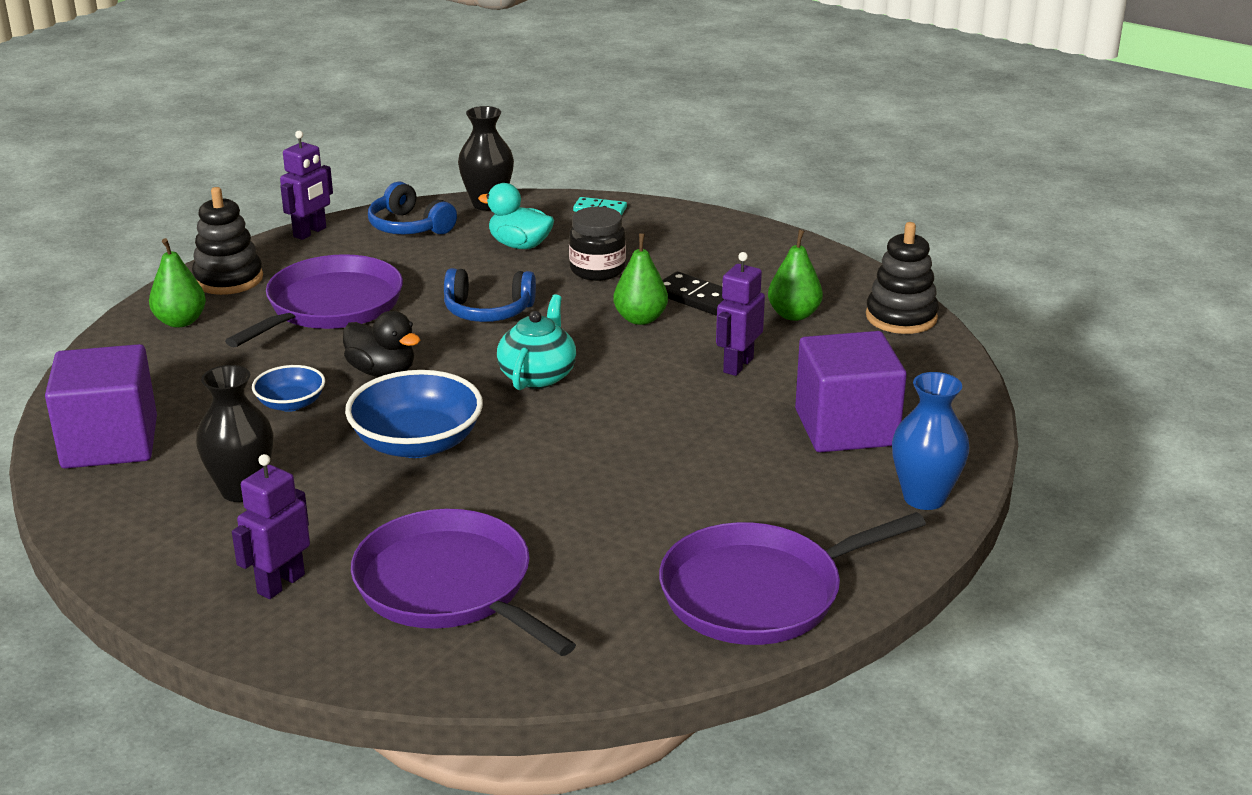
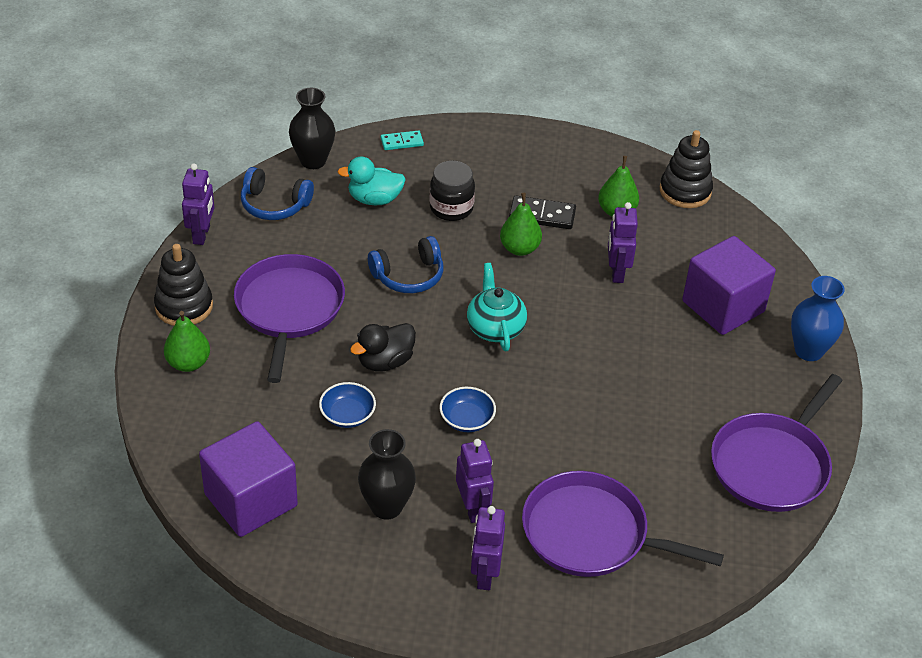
camera: 30 degrees left, 15 degrees up
(335, 520) = (472, 508): none -> purple robot
(382, 372) = (385, 361): black duck -> black duck turned 135 degrees clockwise
(417, 443) = (467, 420): blue bowl -> blue bowl, size x0.55

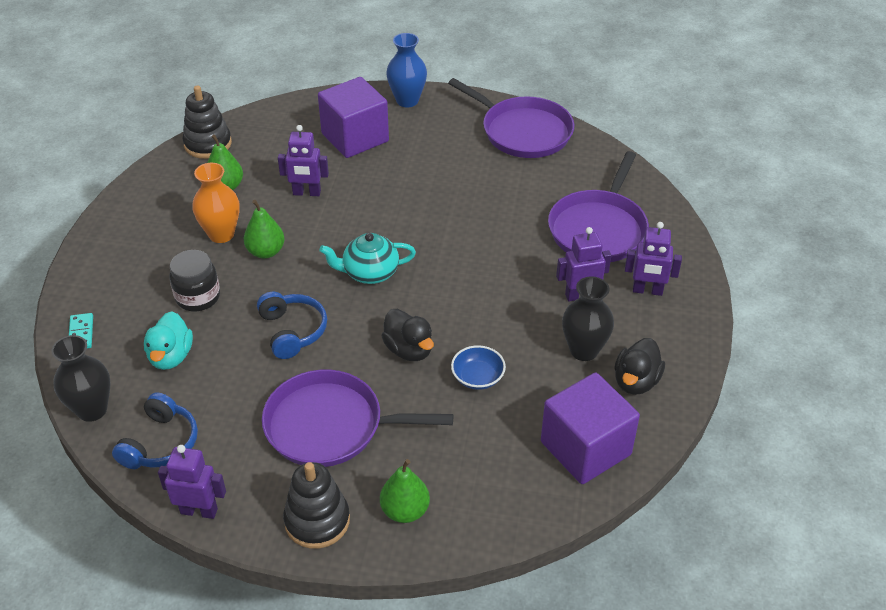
camera: 85 degrees left, 0 degrees up
(340, 551) = (636, 381): none -> black duck
(467, 420) = (481, 295): blue bowl -> none
(542, 215) = (221, 234): black domino -> orange vase

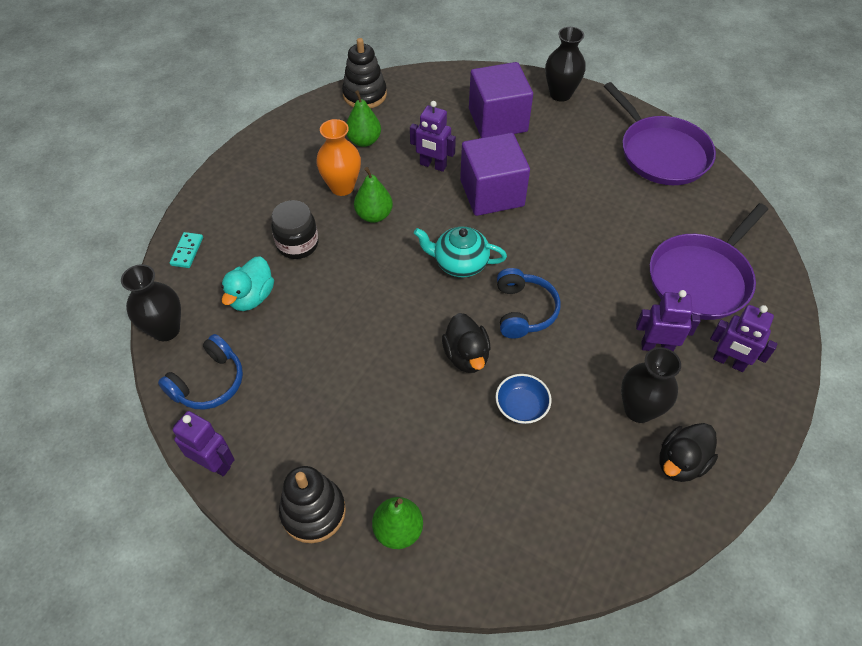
camera: 20 degrees right, 10 degrees up
(292, 331) = (367, 303): blue headphones -> blue headphones (524, 310)
(330, 426) = (363, 413): purple pan -> none
(407, 100) = (560, 94): blue vase -> black vase
(585, 448) = (601, 522): purple cube -> purple cube (492, 193)

